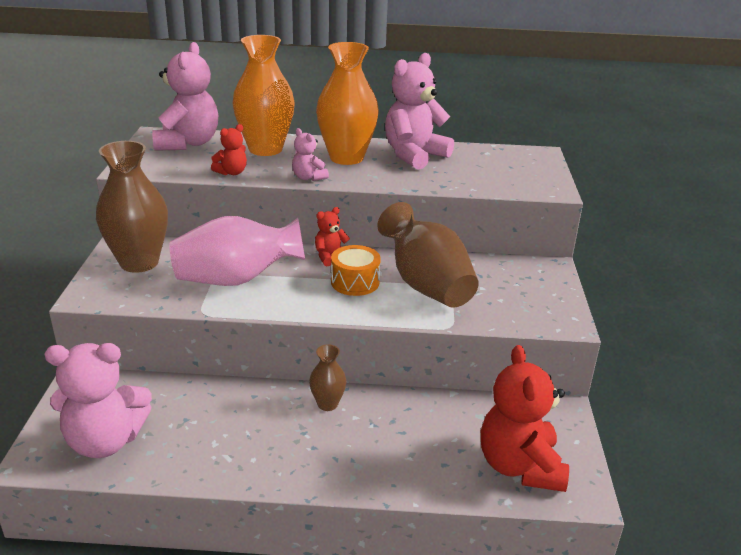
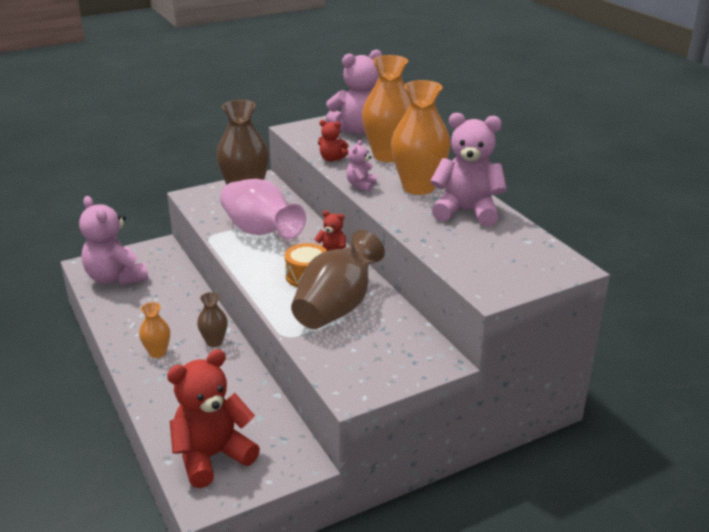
camera: 60 degrees right, 0 degrees up
(307, 452) = (157, 352): none -> orange vase

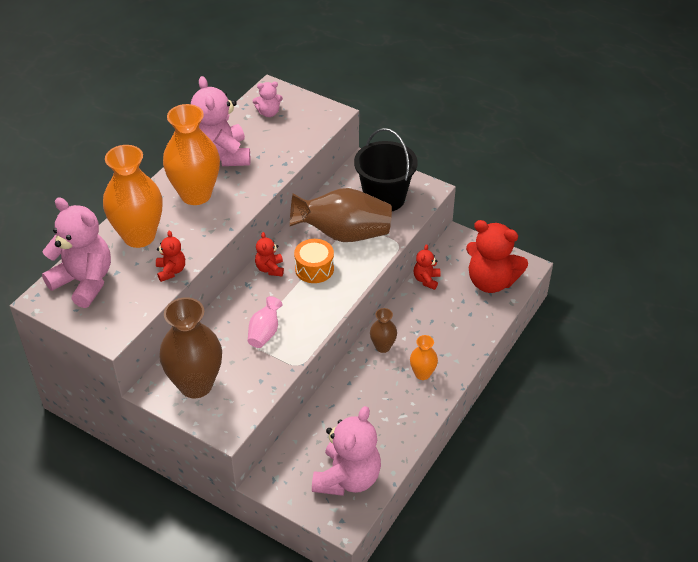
camera: 120 degrees left, 15 degrees up
(260, 232) = (265, 332): pink vase -> pink vase, size x0.49
(266, 406) = (426, 280): none -> red teddy bear
(361, 185) = (216, 229): pink teddy bear -> pink teddy bear (268, 113)
(367, 354) = (384, 198): none -> black bucket

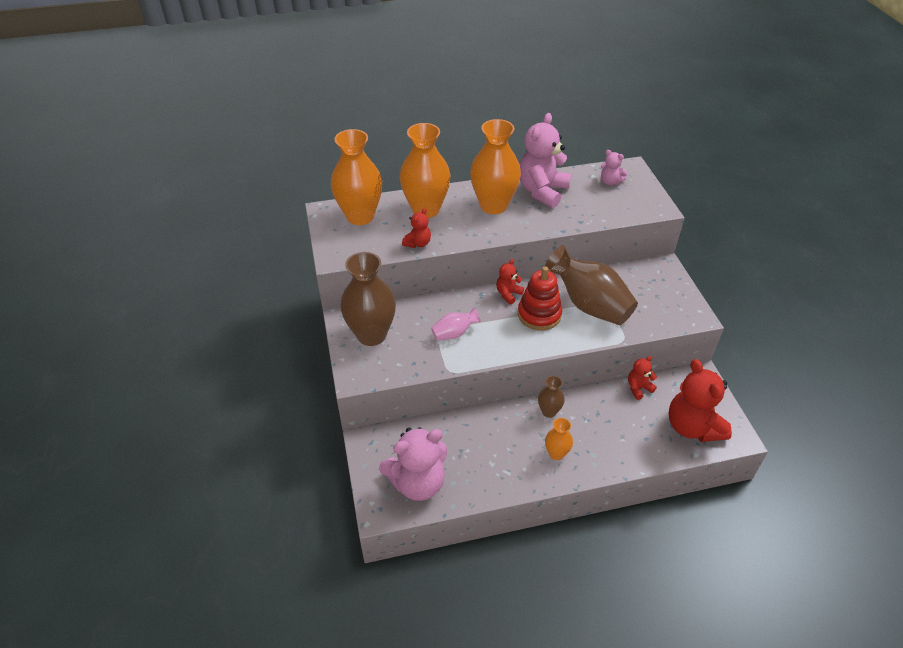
camera: 45 degrees right, 0 degrees up
(84, 282) = (360, 216): pink teddy bear -> orange vase
(314, 269) = (539, 315): orange drum -> red stacking toy
(384, 198) = (652, 300): black bucket -> none

